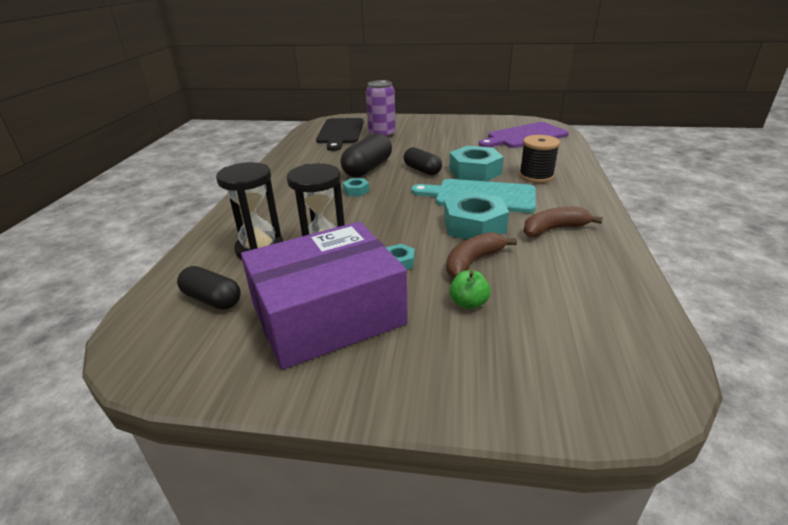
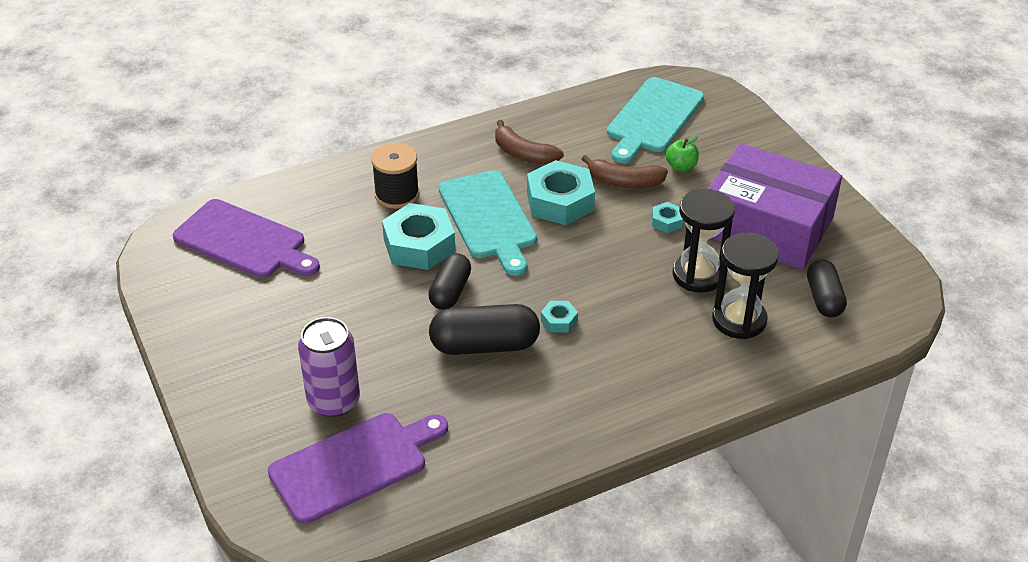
camera: 125 degrees left, 10 degrees up
(340, 132) = (354, 465): black cutting board -> purple cutting board
(574, 322) = (653, 118): none -> turquoise cutting board

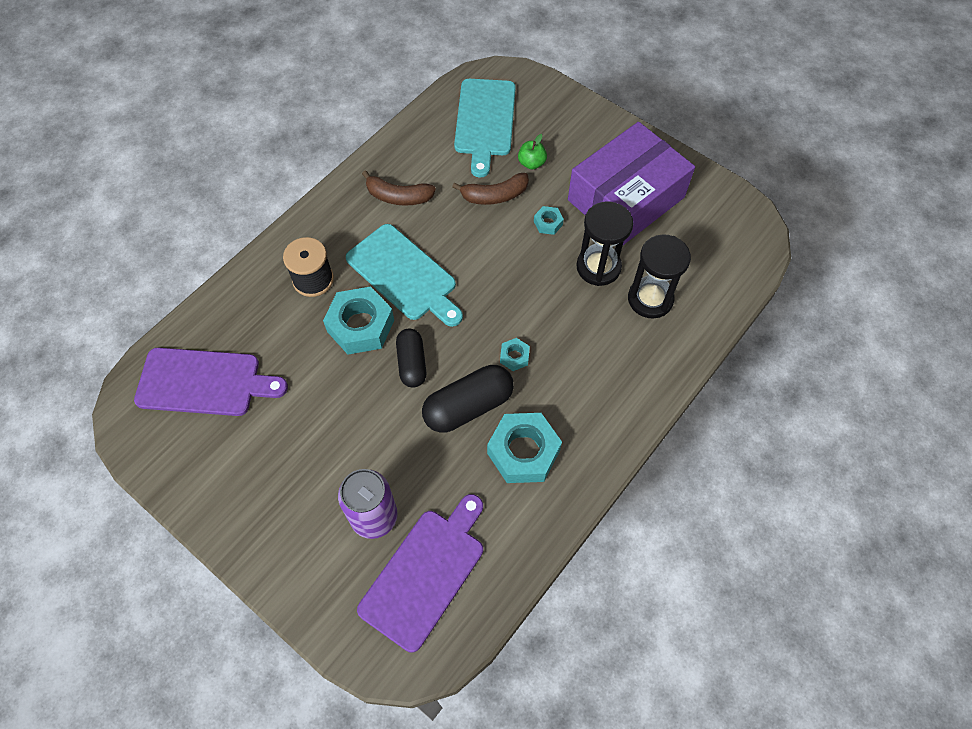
camera: 25 degrees left, 20 degrees up
(560, 201) = (453, 235): turquoise nut -> turquoise nut (523, 452)
(767, 226) = (626, 199): purple box -> purple box turned 45 degrees counterclockwise
(824, 298) = (701, 253): black capsule -> none

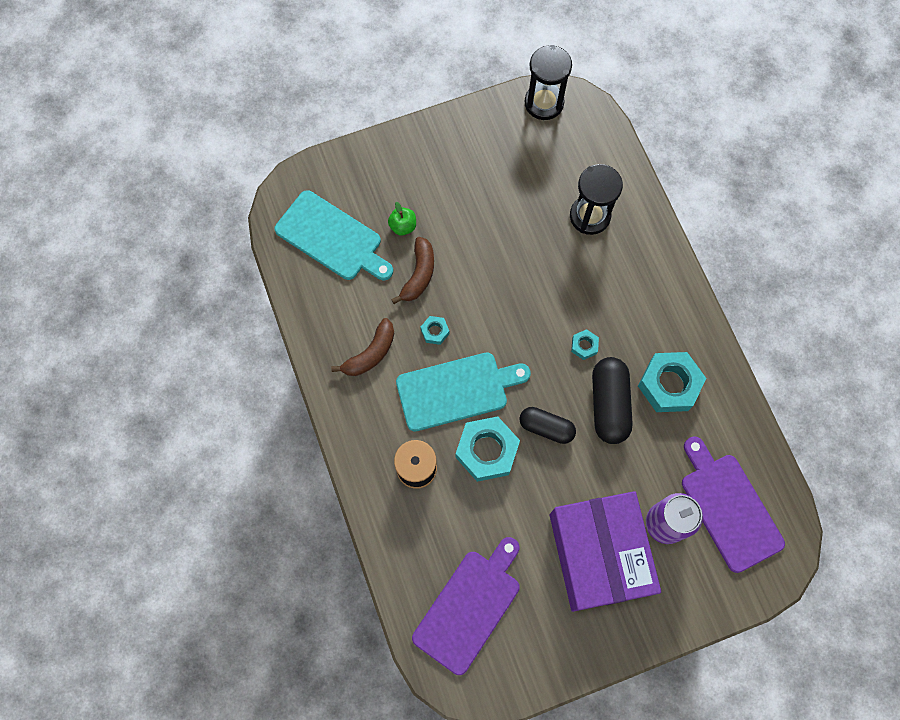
camera: 60 degrees left, 10 degrees up
(548, 223) = (473, 249): turquoise nut -> turquoise nut (435, 331)
(598, 267) = (538, 236): black hourglass -> black hourglass (544, 103)
(626, 199) = (485, 175): purple box -> purple box (599, 554)

